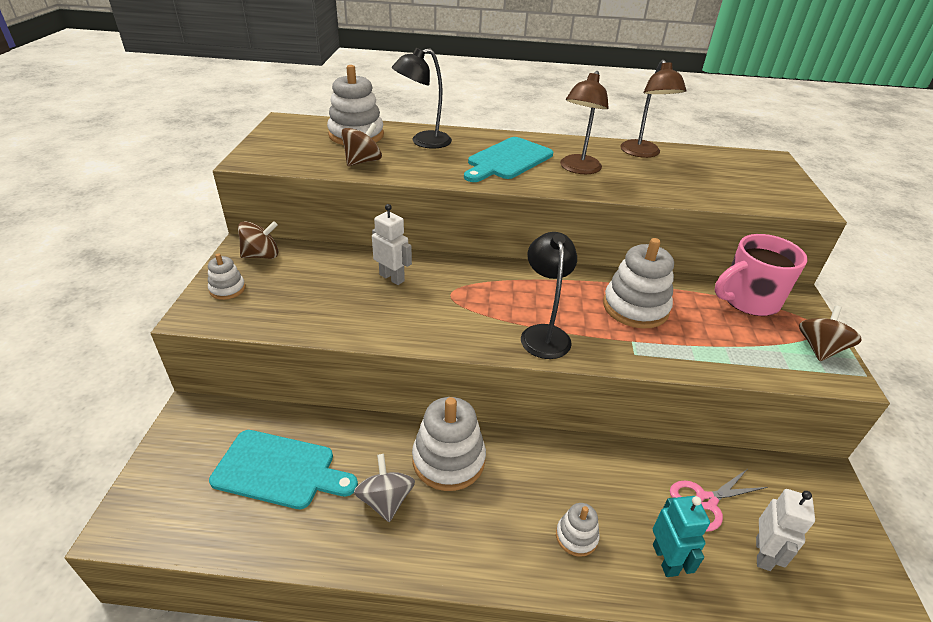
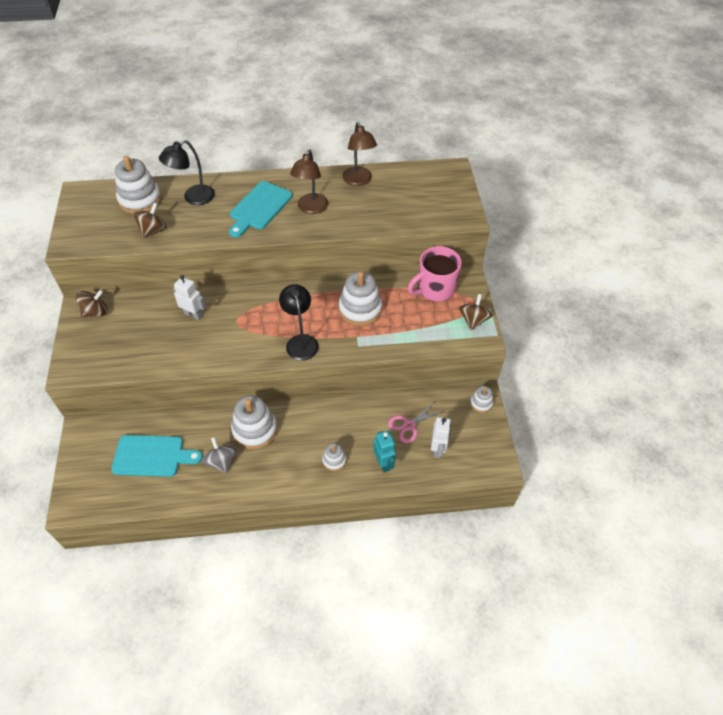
camera: 10 degrees left, 15 degrees up
(227, 289) = (82, 346): white stacking toy -> white stacking toy (481, 403)

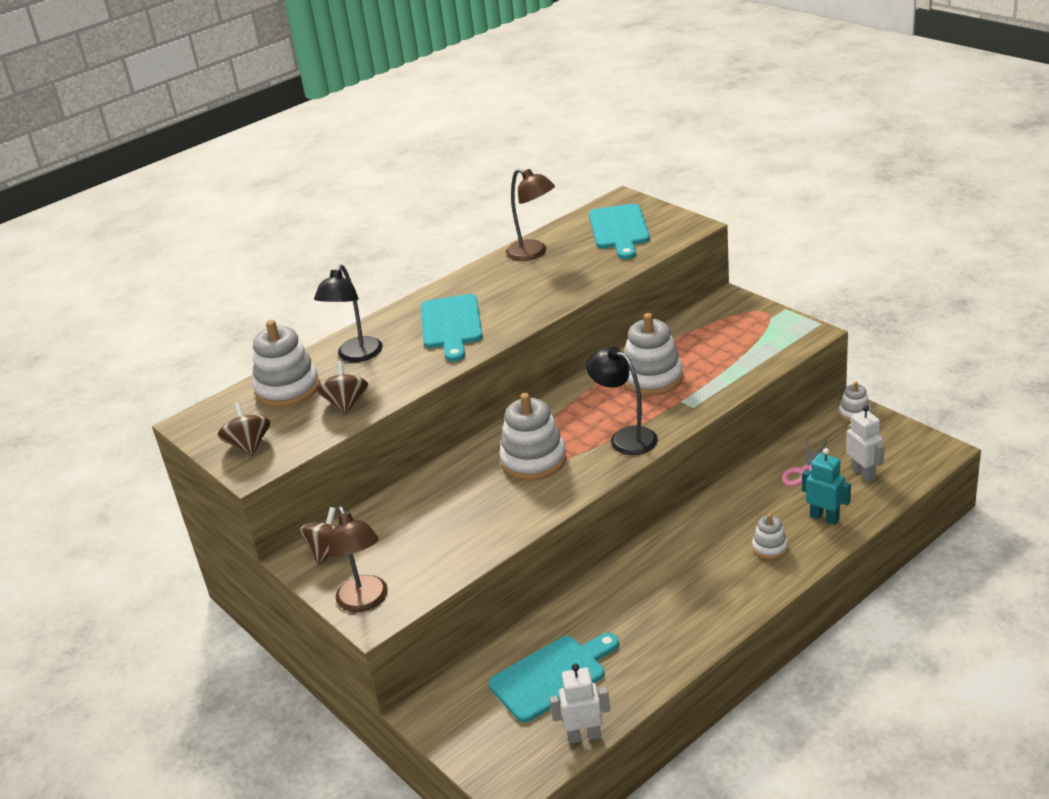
camera: 30 degrees left, 20 degrees down
(193, 314) = (463, 485): white robot -> white robot (584, 736)
(221, 461) = (644, 628): grey spinning top -> none
(254, 429) = (644, 577): white stacking toy -> white stacking toy (533, 460)
(311, 208) = (513, 297): brown lamp -> brown lamp (365, 601)
(424, 193) = (619, 229): none -> turquoise cutting board
(435, 289) = (708, 323): pink mug -> none
(473, 320) = (782, 325): brown spinning top -> brown spinning top (249, 446)

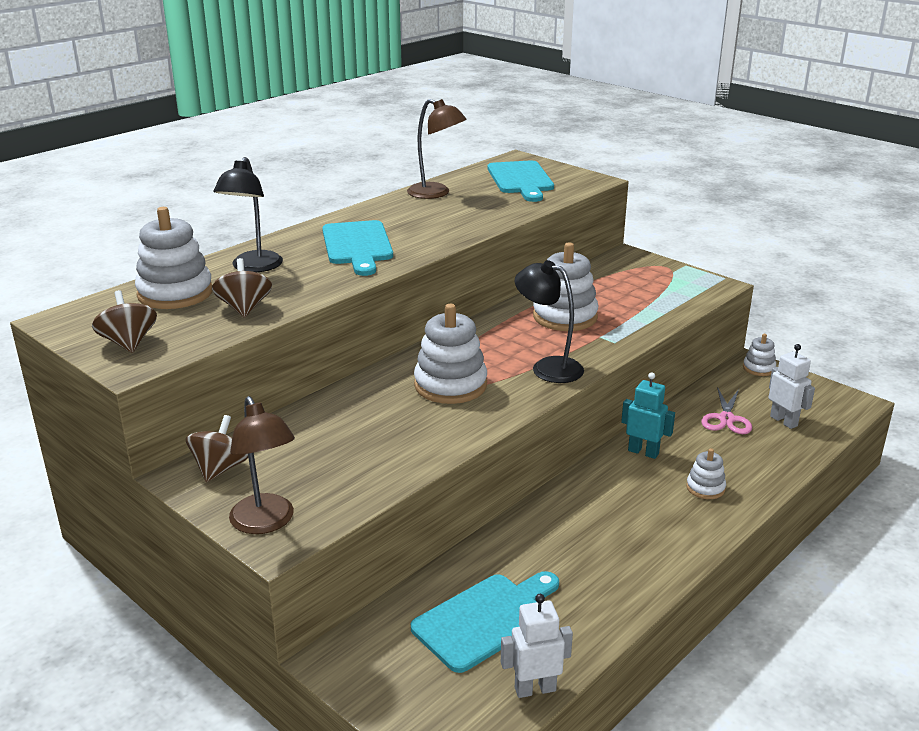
camera: 10 degrees left, 5 degrees down
(824, 517) = (756, 460): turquoise robot -> turquoise robot (643, 452)

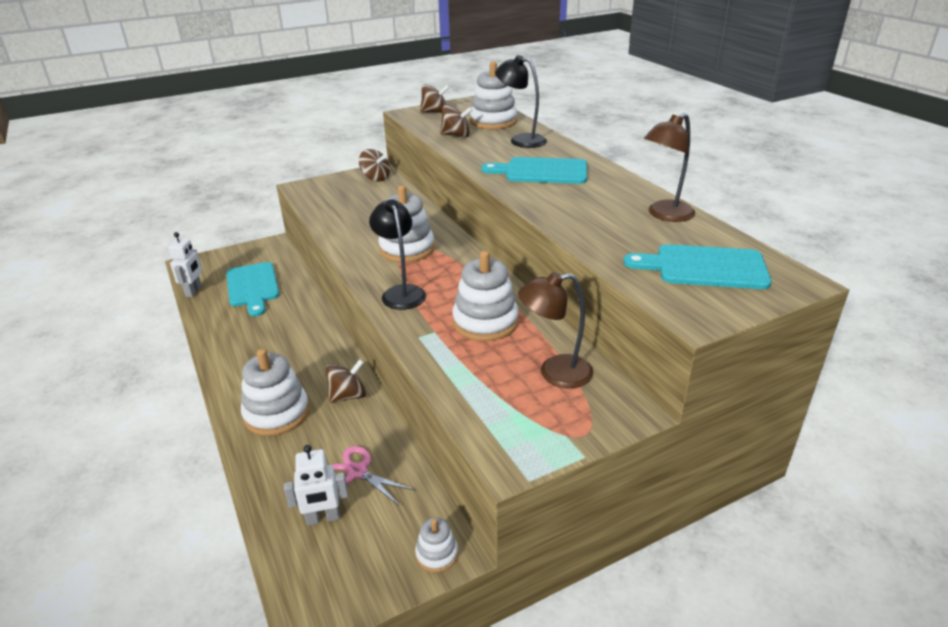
camera: 110 degrees right, 5 degrees up
(266, 523) = (318, 185): brown lamp -> brown lamp (555, 373)
(548, 367) = (401, 292): black lamp -> black lamp turned 75 degrees counterclockwise
(643, 452) = (348, 396): turquoise robot -> brown spinning top
(705, 488) = (277, 413): white stacking toy -> white stacking toy, size x1.92

